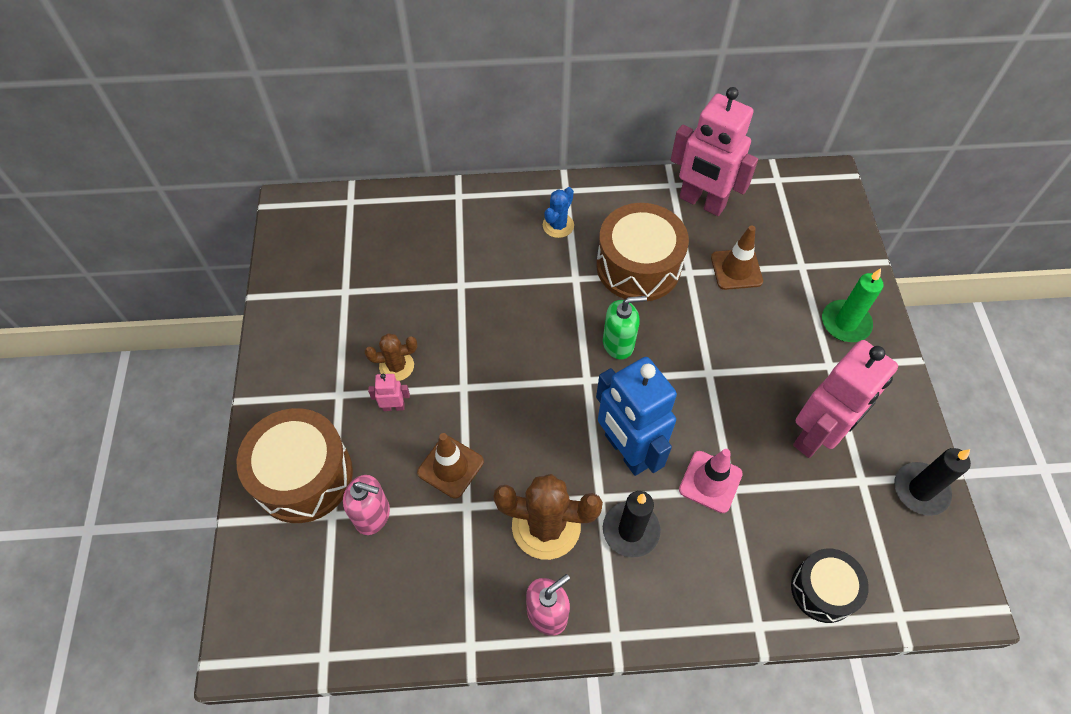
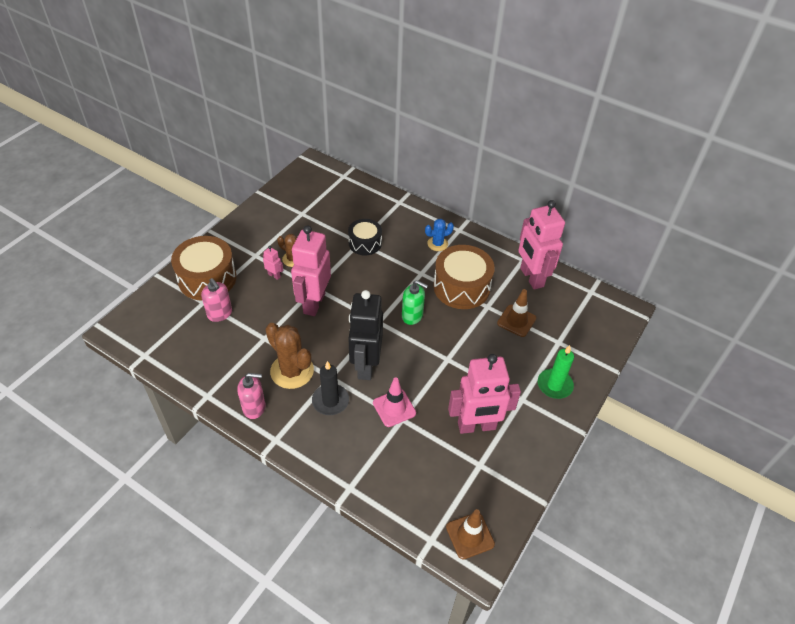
camera: 35 degrees right, 10 degrees down
(450, 467) = (274, 317): brown traffic cone -> brown traffic cone (470, 535)
(483, 410) = (313, 303): none -> pink robot
(626, 451) = (365, 365): blue robot -> black robot
(823, 590) = (401, 497): black drum -> black drum (365, 243)
(920, 490) = (510, 492): black candle -> none

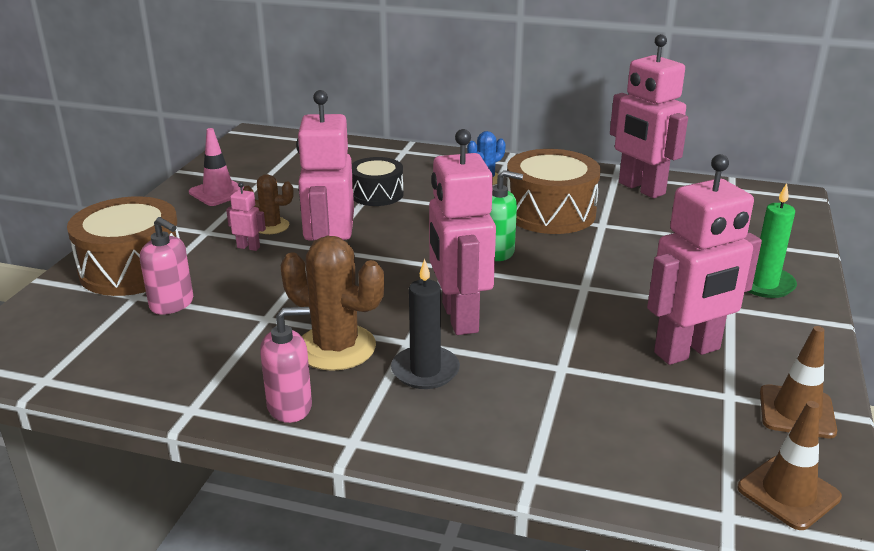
camera: 15 degrees left, 20 degrees down
(365, 365) = (459, 318): black robot -> pink robot
(394, 408) = (539, 357): pink traffic cone -> pink traffic cone (218, 192)
(516, 321) = (654, 231): brown traffic cone -> brown traffic cone (796, 412)

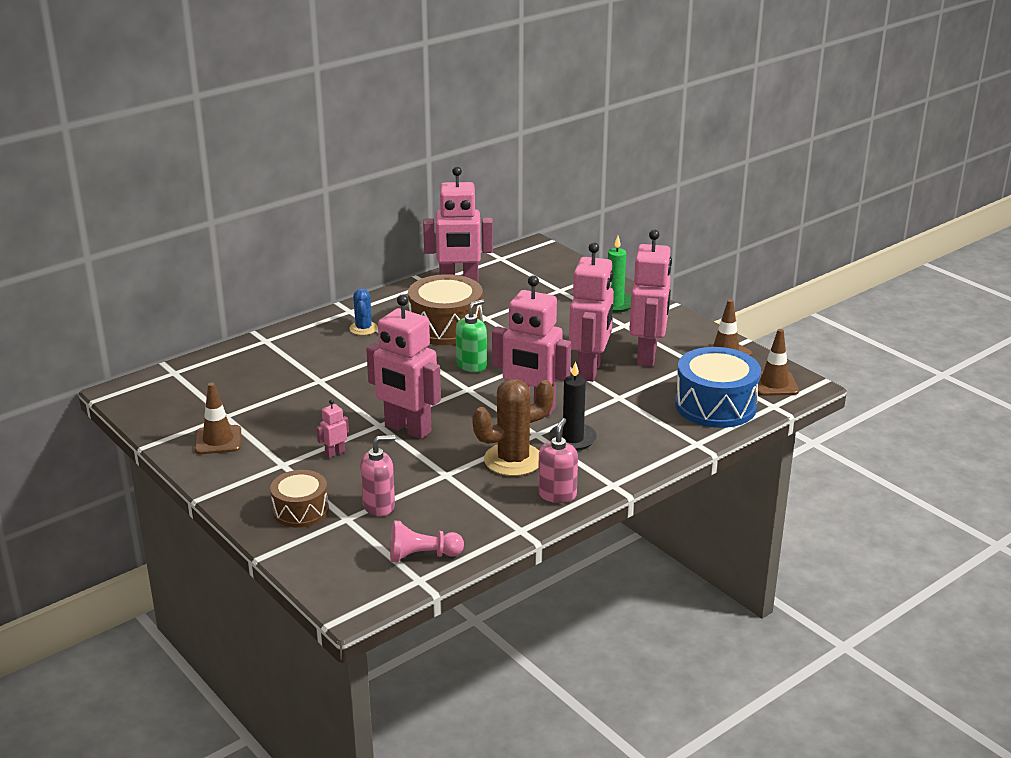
camera: 55 degrees left, 0 degrees up
(92, 364) = (422, 556): none -> pink pawn
(132, 269) = (300, 510): brown drum -> brown drum, size x0.61
(218, 192) = (218, 440): pink traffic cone -> brown traffic cone
(271, 226) = (314, 434): brown cactus -> none
(377, 194) = (324, 377): black drum -> none
(592, 324) = (590, 370): none -> pink robot
(649, 456) = (715, 405): none -> blue drum

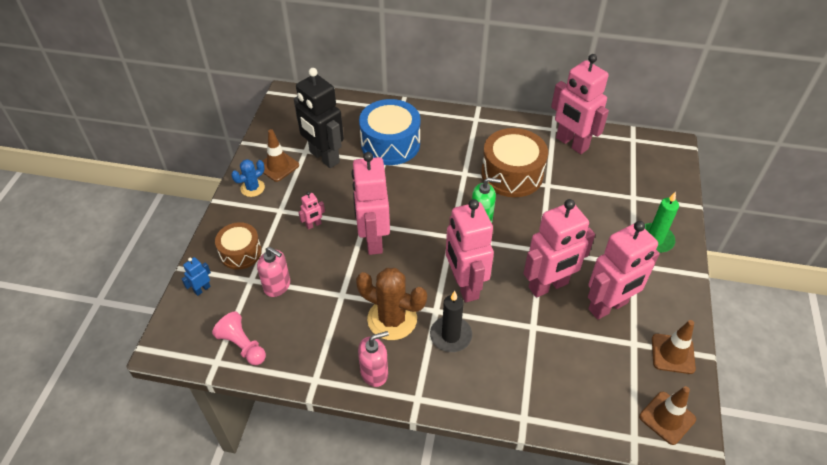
camera: 50 degrees right, 20 degrees up
(254, 409) = (324, 157): none -> black robot
(312, 553) = (202, 289): none -> blue robot
(335, 453) = (313, 225): pink robot -> pink robot turned 135 degrees clockwise
(363, 328) = (463, 139): blue cactus -> blue cactus (252, 188)
(715, 405) = (589, 396): blue drum -> blue drum (390, 144)

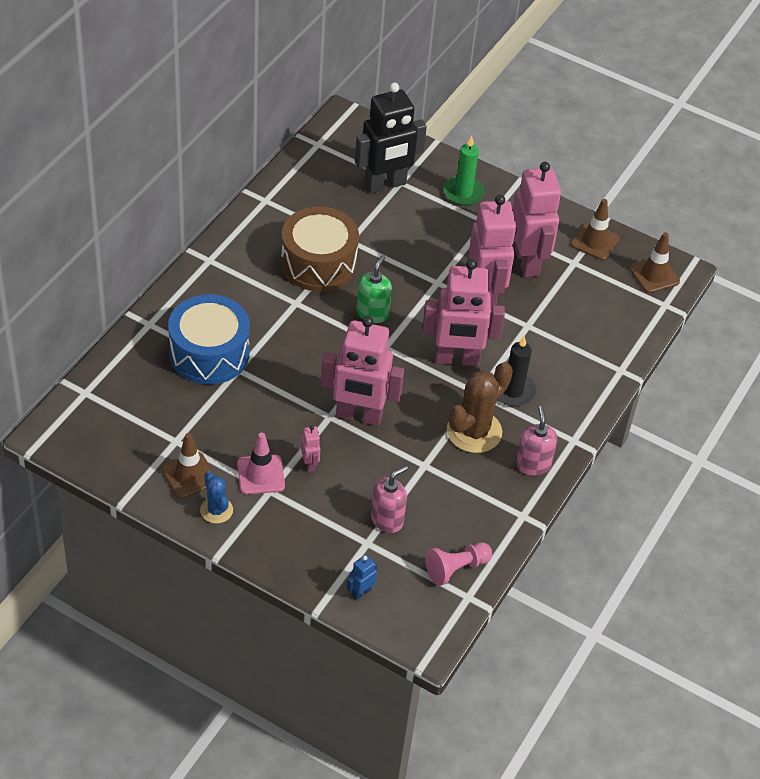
camera: 75 degrees left, 0 degrees up
(202, 289) = (361, 592): blue robot -> blue robot turned 75 degrees clockwise
(240, 252) = (320, 544): brown drum -> none
(293, 201) = (260, 475): none -> pink traffic cone
(324, 157) = (198, 425): black robot -> black robot (385, 184)
(571, 143) = (297, 195): pink robot -> none

